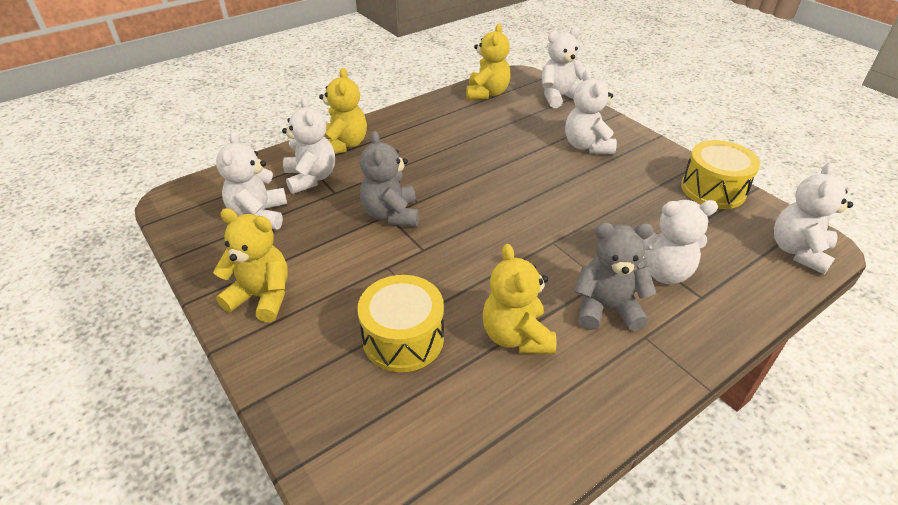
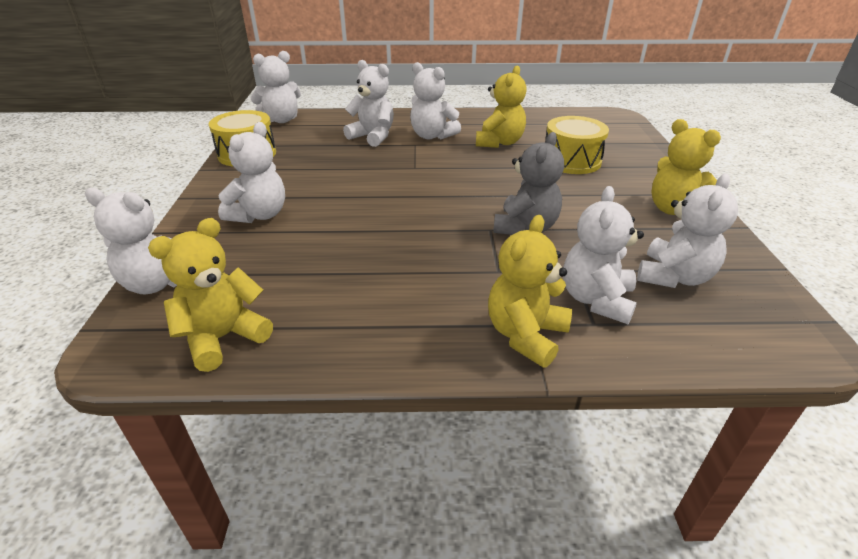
camera: 145 degrees left, 5 degrees down
(606, 308) = (432, 136): grey teddy bear -> white teddy bear

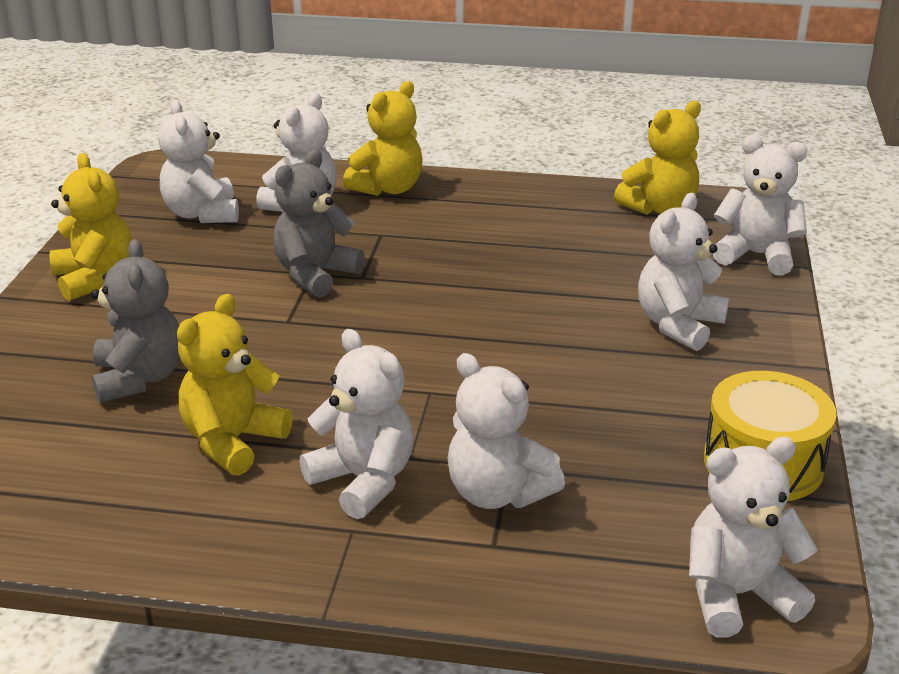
camera: 170 degrees left, 5 degrees down
(571, 161) = (139, 378): yellow drum -> grey teddy bear
(673, 277) = (202, 214): white teddy bear -> white teddy bear turned 60 degrees counterclockwise

